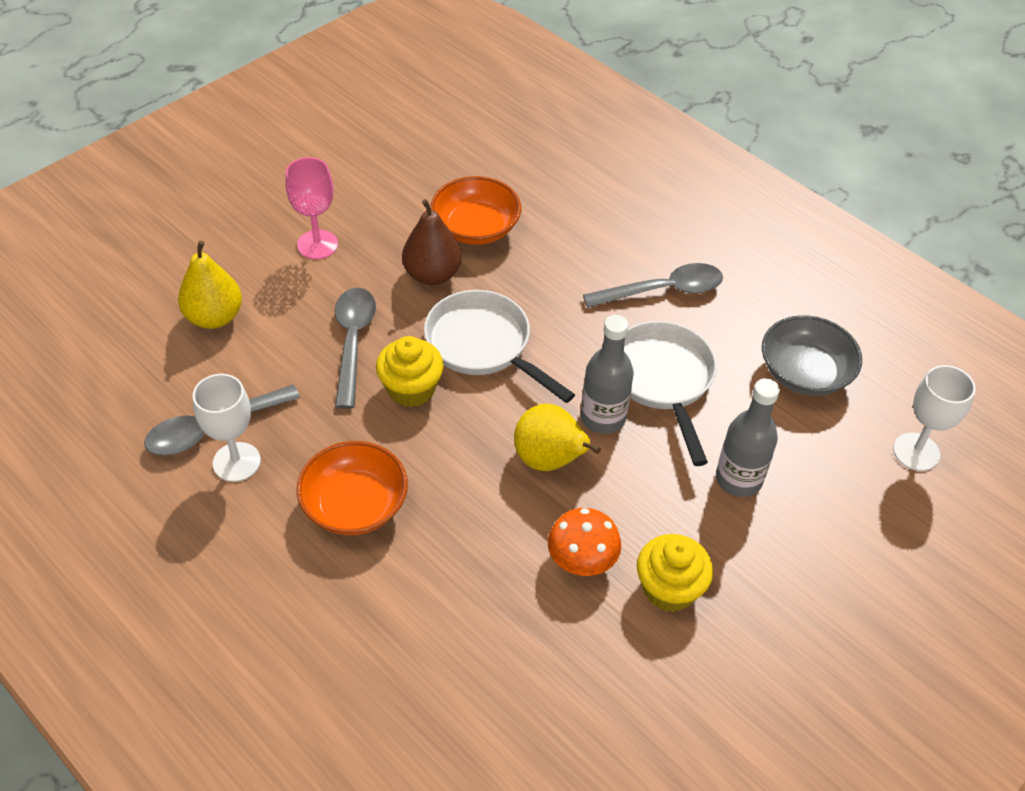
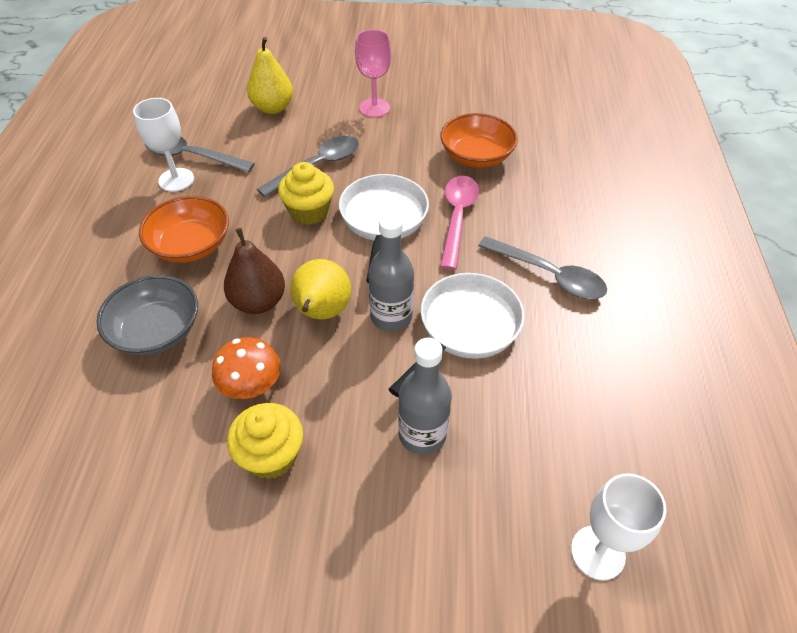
camera: 50 degrees right, 0 degrees up
(432, 274) = (412, 163): brown pear -> brown pear (258, 302)
(537, 296) = (457, 218): none -> pink spoon
(804, 373) = (582, 411): grey bowl -> grey bowl (157, 331)

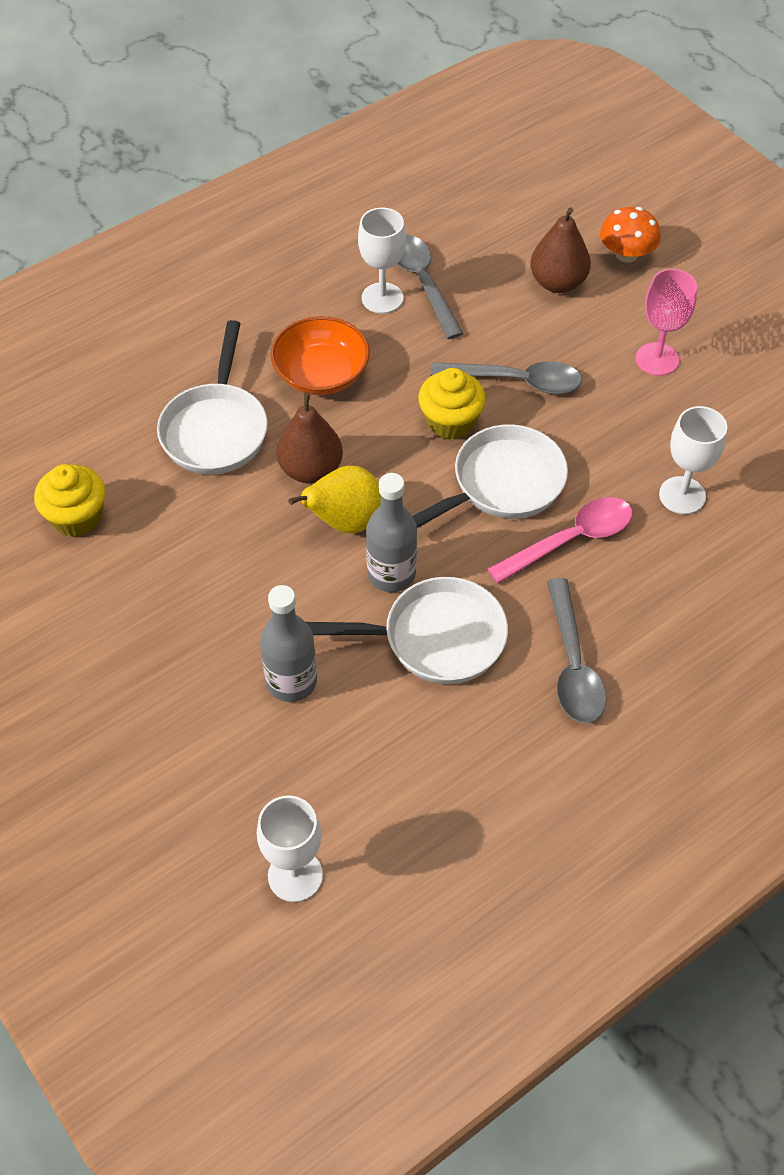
camera: 50 degrees right, 5 degrees up
(157, 331) = (216, 429): grey bowl -> white pan
(251, 385) = (227, 531): orange mushroom -> orange mushroom (626, 254)
(271, 455) = (179, 594): yellow cupcake -> yellow cupcake (77, 517)
(273, 108) = (557, 283): yellow pear -> brown pear
(476, 156) = (682, 495): orange bowl -> white goblet

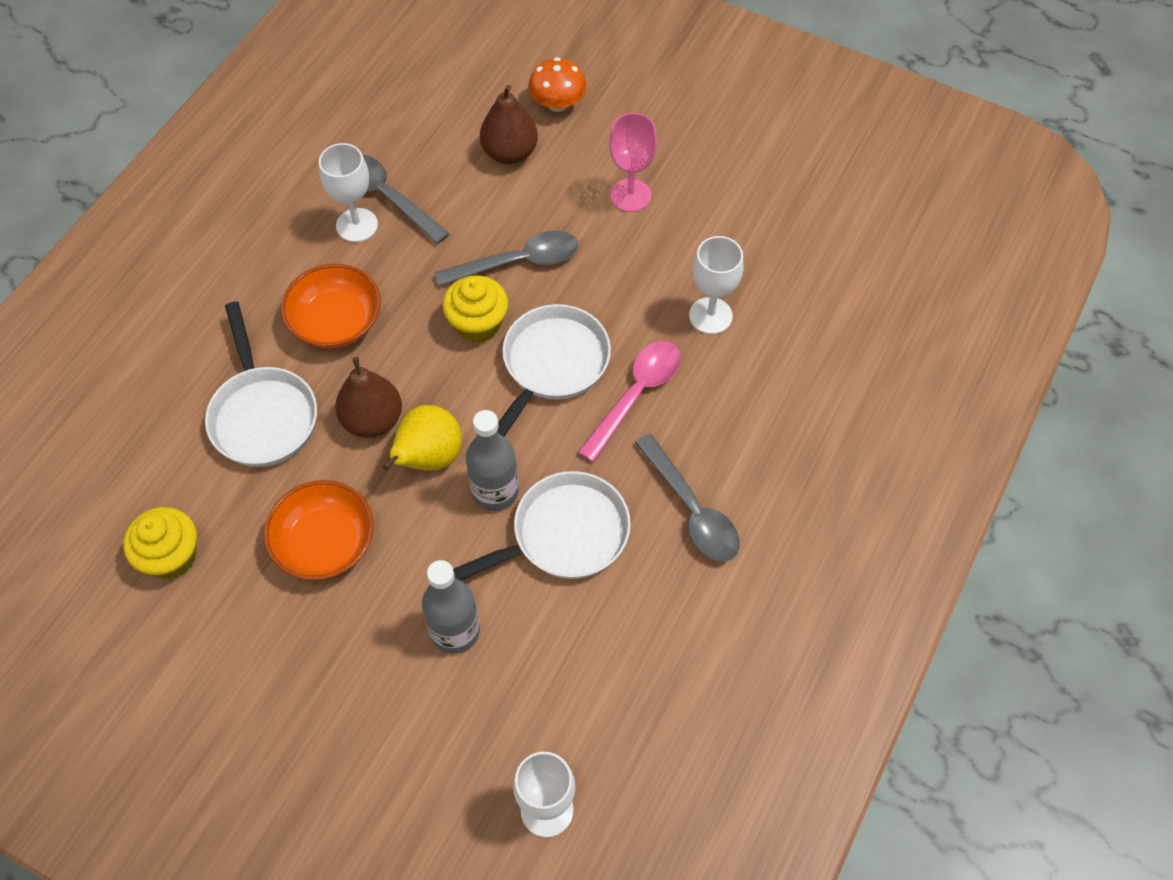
camera: 25 degrees left, 5 degrees up
(214, 558) = (325, 543): none -> orange bowl

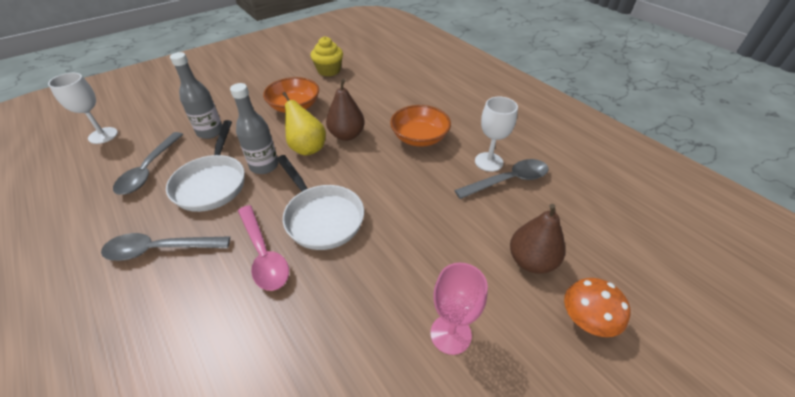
camera: 115 degrees right, 15 degrees down
(262, 414) = (378, 104): white pan -> none
(478, 324) = (380, 193): yellow cupcake -> none
(518, 262) = (418, 229): grey spoon -> grey spoon (149, 170)
(710, 316) = (288, 339): white goblet -> none

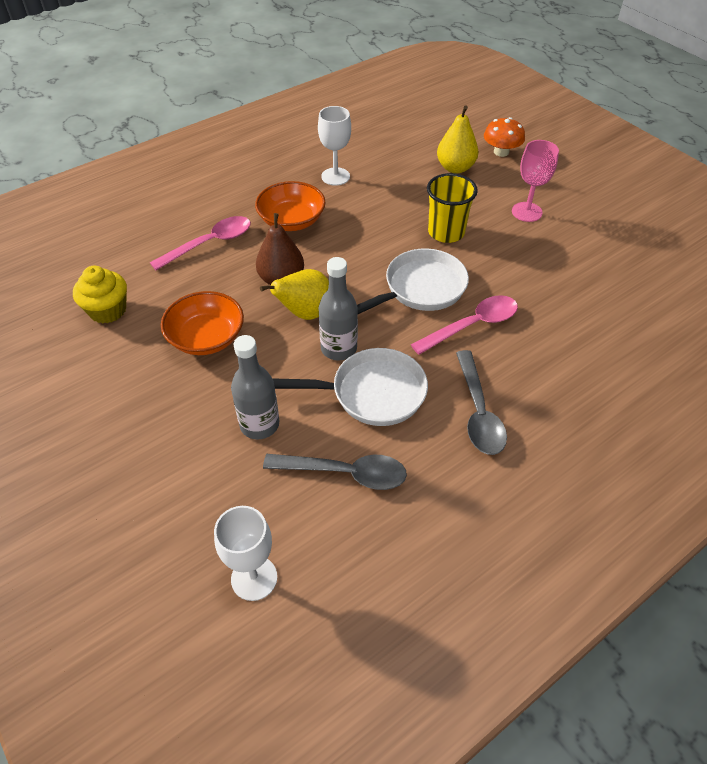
camera: 90 degrees left, 5 degrees up
(390, 101) = (210, 243): none -> pink spoon
(406, 243) = (446, 232): none -> yellow cup
(508, 180) = (363, 168): grey spoon -> none
(531, 261) = (455, 168): brown pear -> yellow pear

